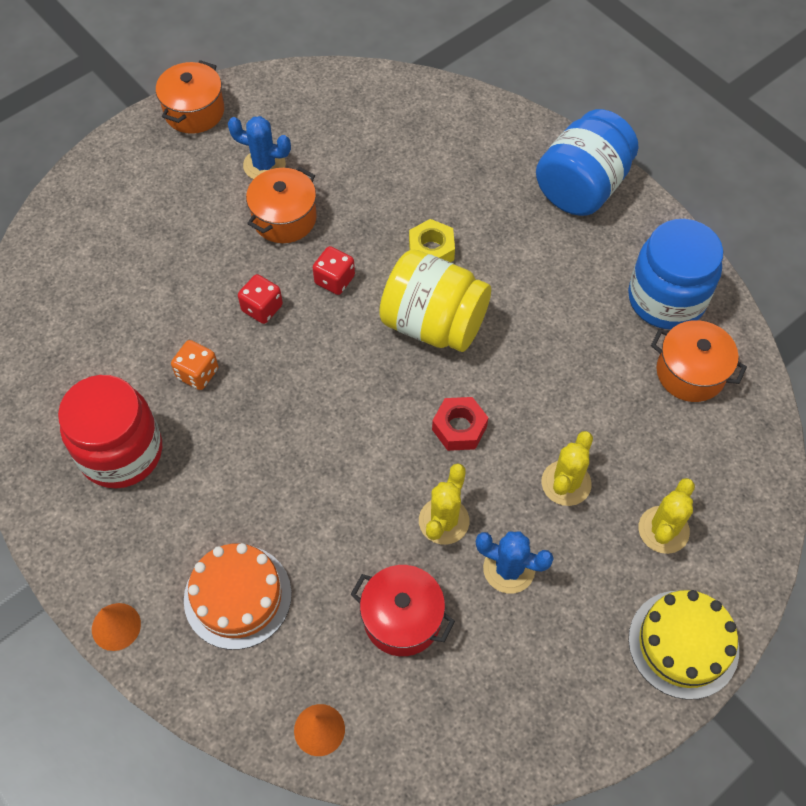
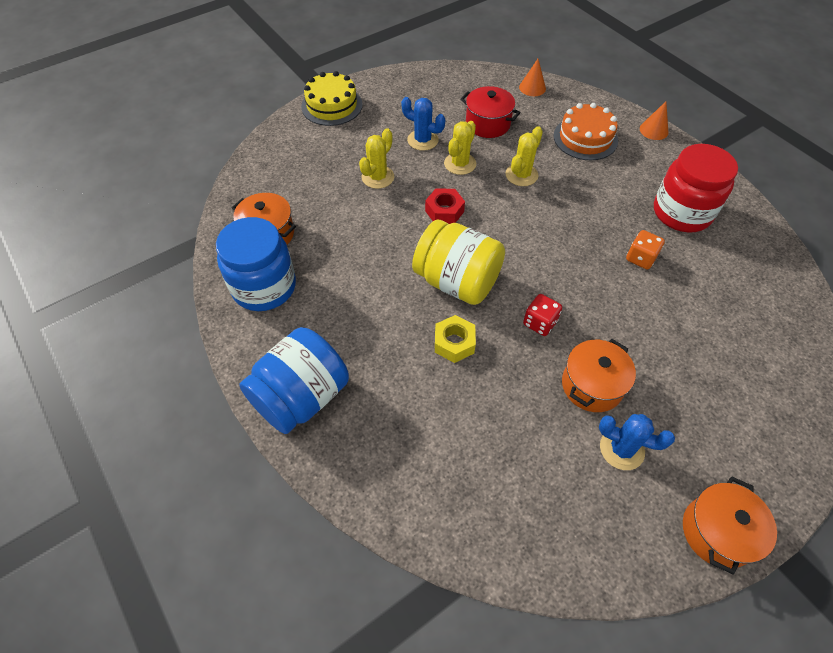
camera: 175 degrees left, 5 degrees down
(262, 308) = (599, 303): red dice -> none
(663, 530) = (323, 151): yellow cactus -> yellow cactus (521, 175)

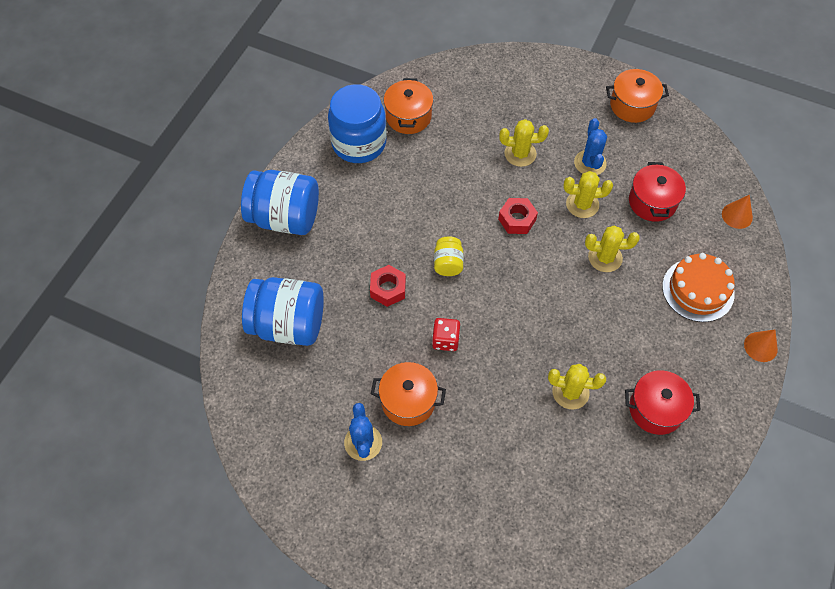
camera: 60 degrees right, 5 degrees up
(332, 105) = (579, 76): yellow cake -> none
(440, 457) = (288, 324): none -> blue jar
(454, 343) = (388, 289): yellow nut -> red nut
(457, 282) = (448, 264): yellow jar -> yellow jar, size x0.48
(640, 258) = (570, 392): orange dice -> yellow cactus
(681, 213) = (656, 409): red jar -> red pot
(717, 532) = (330, 532): orange pot -> orange pot (632, 105)

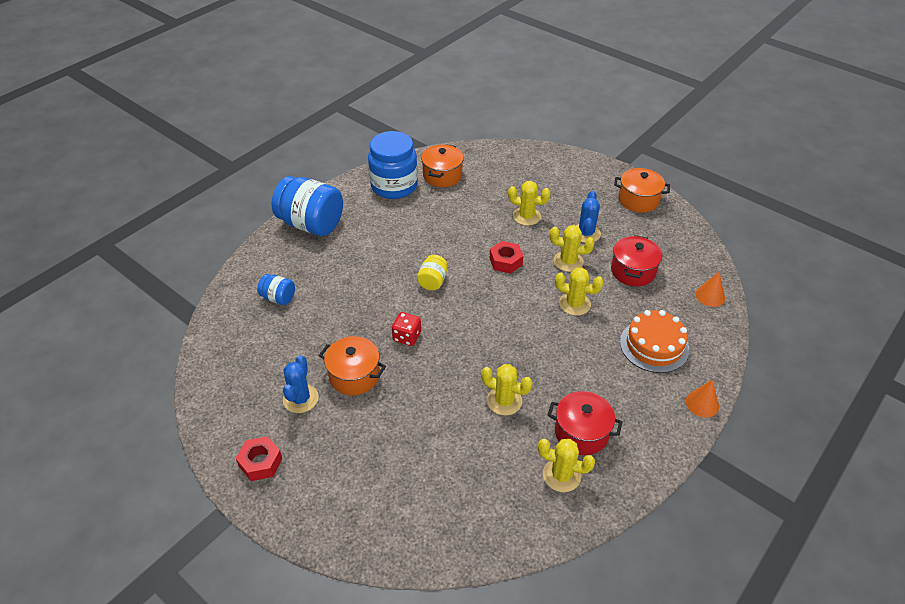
camera: 15 degrees right, 15 degrees down
(288, 324) = (278, 298): blue jar -> blue jar, size x0.48
(388, 289) = (373, 289): red nut -> red nut (260, 462)
(651, 461) = (561, 475): none -> yellow cactus

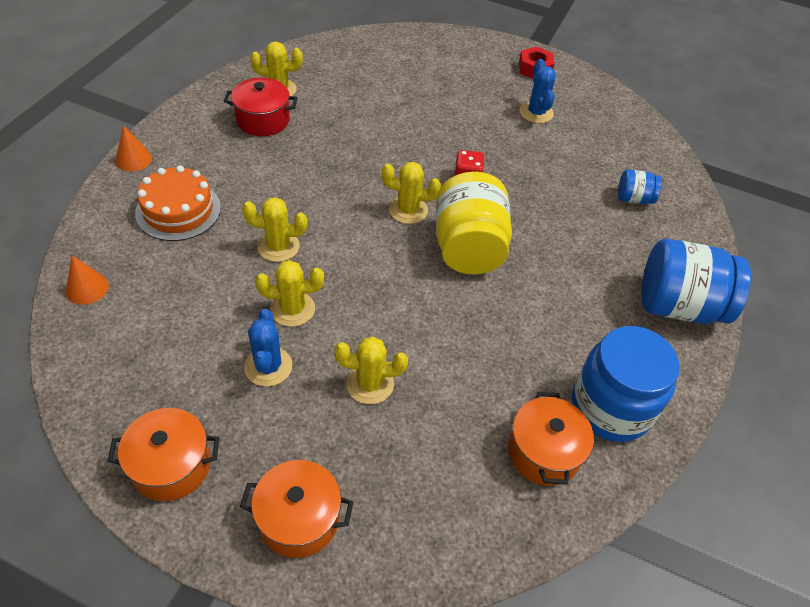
camera: 160 degrees right, 5 degrees up
(354, 375) = (499, 137): orange pot -> orange pot (299, 519)
(432, 281) = (468, 247): yellow jar -> yellow jar, size x2.08
(504, 401) = (343, 135): yellow cactus -> yellow cactus (408, 210)
(506, 261) = (382, 293): red nut -> none
(633, 271) = (195, 309): red pot -> none

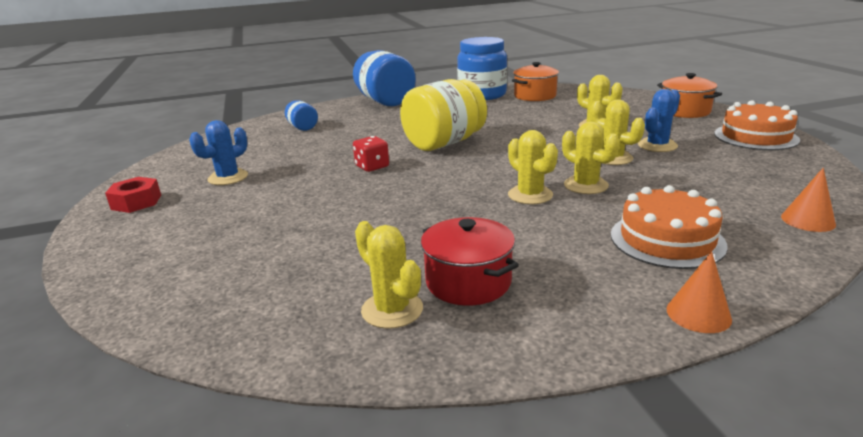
camera: 125 degrees left, 25 degrees down
(171, 465) = (755, 137): orange pot -> orange cake
(408, 210) = (448, 168): yellow cactus -> yellow cactus (530, 195)

